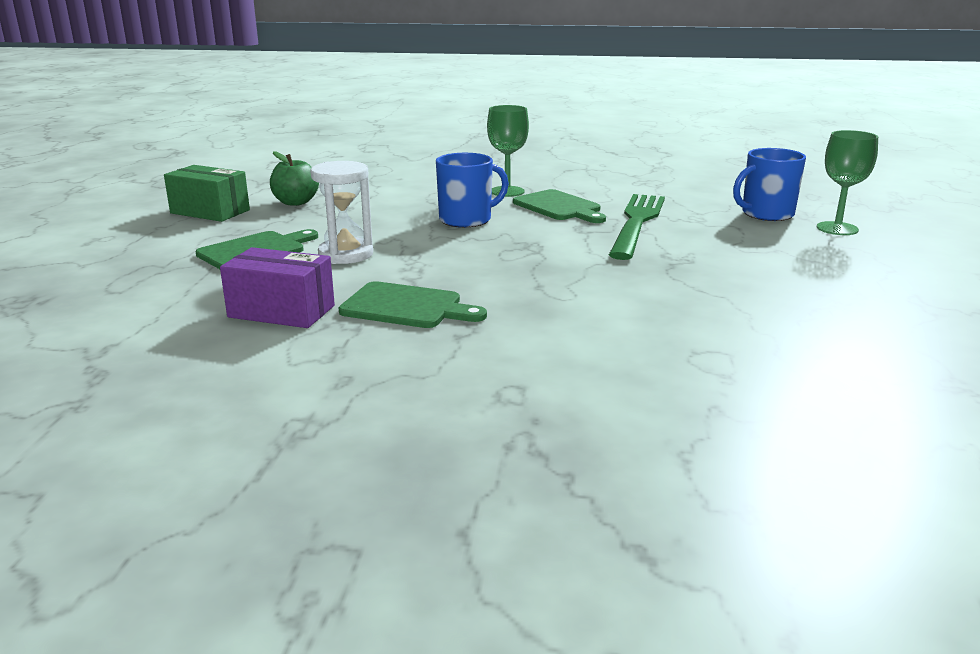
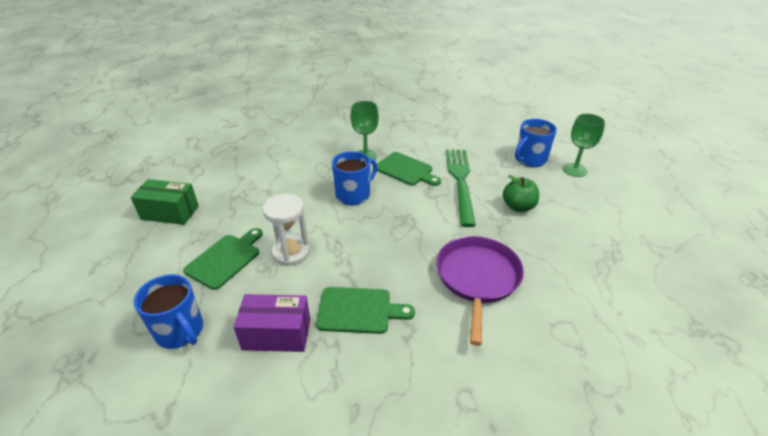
camera: 15 degrees left, 15 degrees up
(161, 295) = (180, 331): none -> blue mug
(295, 202) = (228, 191): green apple -> green apple (518, 207)
(603, 301) = (477, 278): none -> purple pan

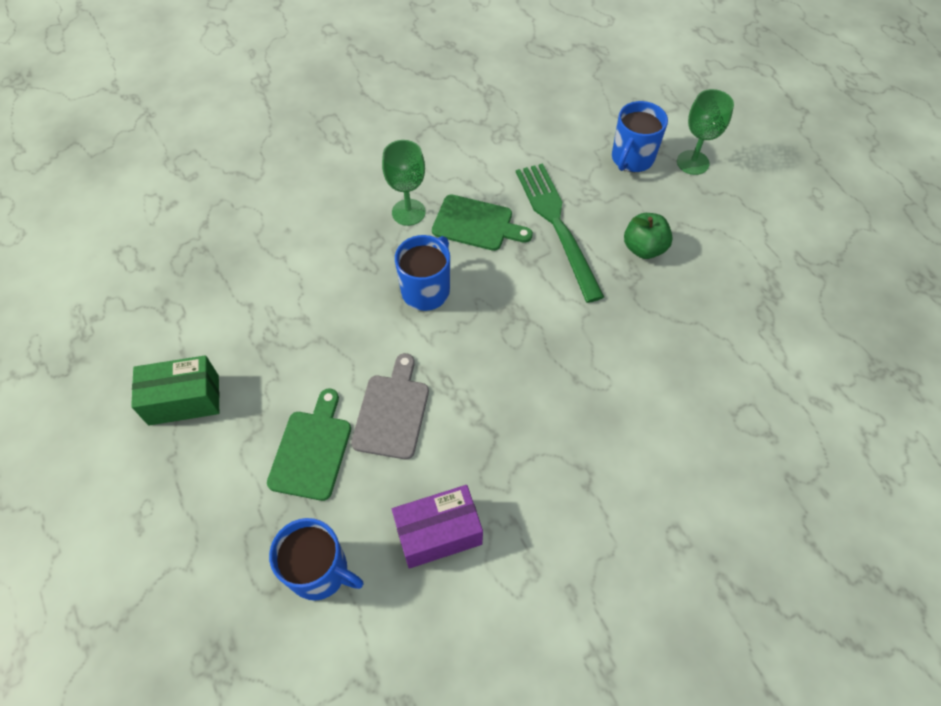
camera: 20 degrees left, 20 degrees up
(291, 252) = (392, 412): white hourglass -> grey cutting board
(358, 310) = (518, 468): green cutting board -> none
(477, 278) = (634, 377): purple pan -> none

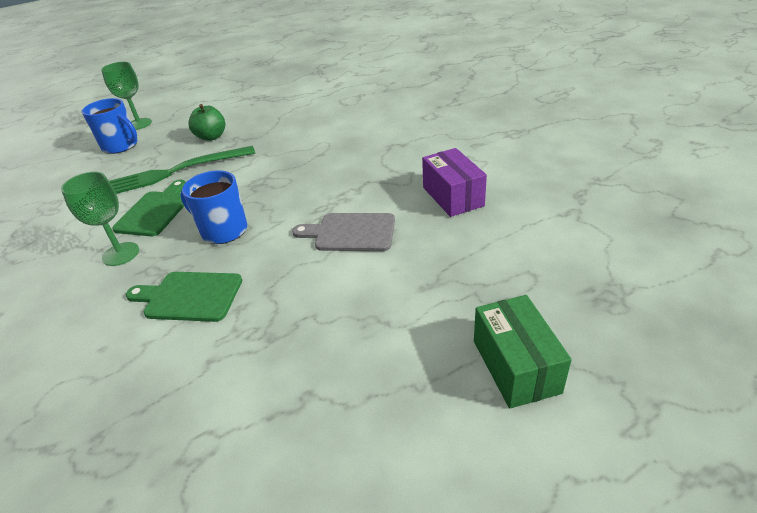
camera: 90 degrees left, 20 degrees down
(184, 400) = (341, 394): green box -> green box (515, 366)
(312, 450) = (394, 274): green cutting board -> green cutting board (189, 296)
(320, 571) = (504, 249): blue mug -> none

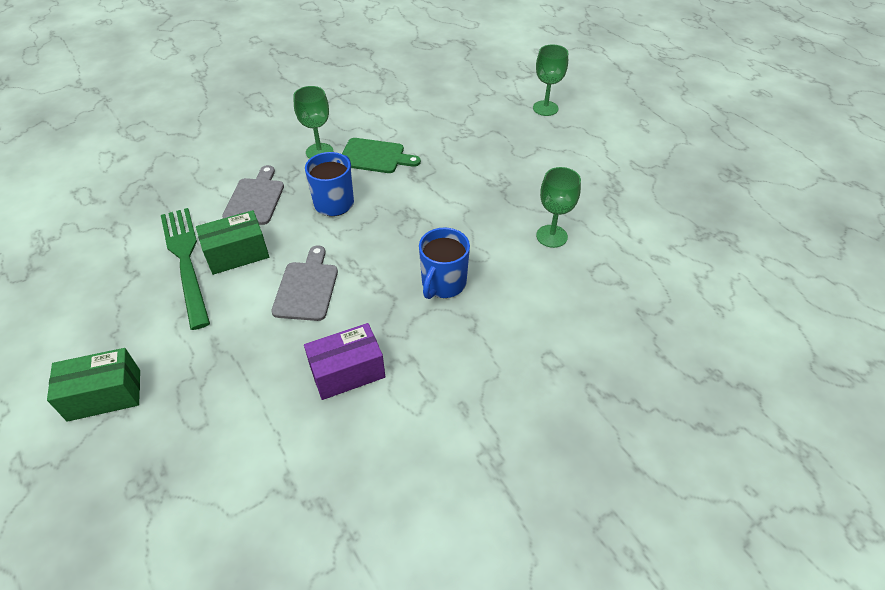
camera: 85 degrees right, 10 degrees up
(121, 146) = (497, 108): blue mug -> blue mug (443, 284)
(174, 172) = (440, 153): green fork -> green fork (186, 261)
(189, 296) = (255, 199): green cutting board -> grey cutting board
(211, 137) = (510, 165): green apple -> none
(289, 294) = (237, 254): none -> green box
(307, 118) = (551, 236): none -> green goblet

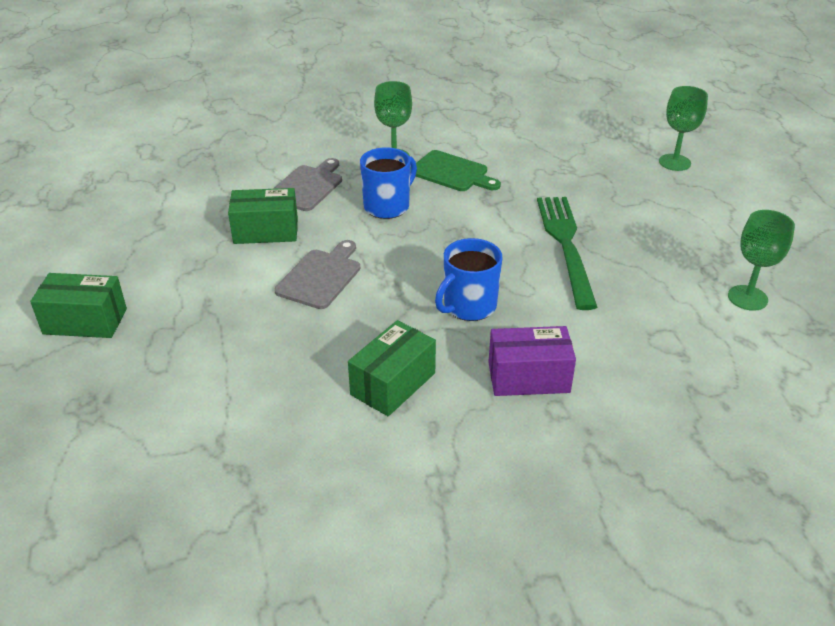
camera: 20 degrees right, 10 degrees down
(186, 261) = (213, 226): green fork -> green fork (566, 245)
(347, 372) = (325, 362): purple box -> purple box (528, 377)
(413, 376) = (393, 384): none -> green box
(551, 236) = (618, 289): green goblet -> green goblet (747, 298)

